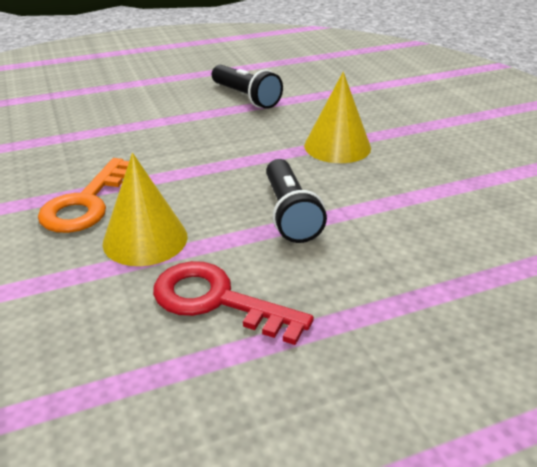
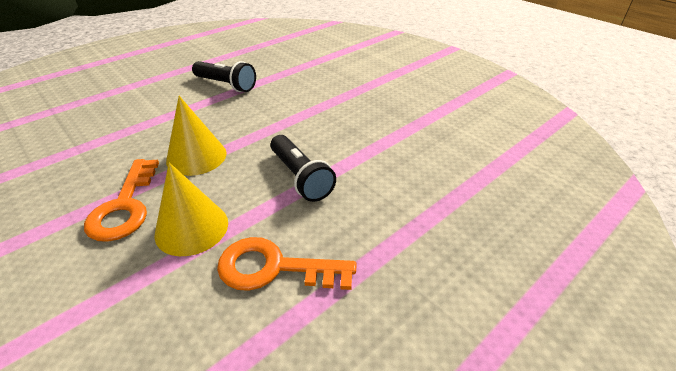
camera: 20 degrees left, 5 degrees up
(217, 301) = (274, 268): red key -> orange key
(337, 146) = (313, 114): yellow cone -> yellow cone (196, 157)

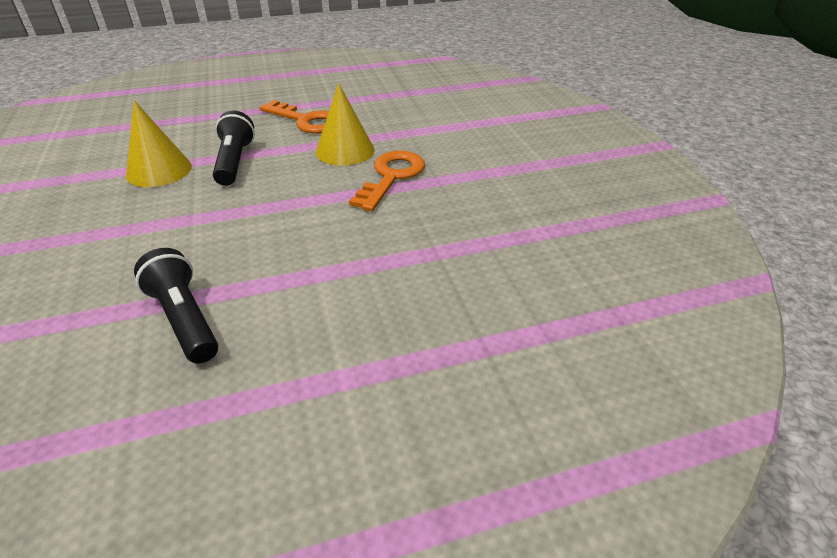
camera: 155 degrees left, 0 degrees up
(196, 157) = (309, 204): yellow cone -> yellow cone (159, 170)

